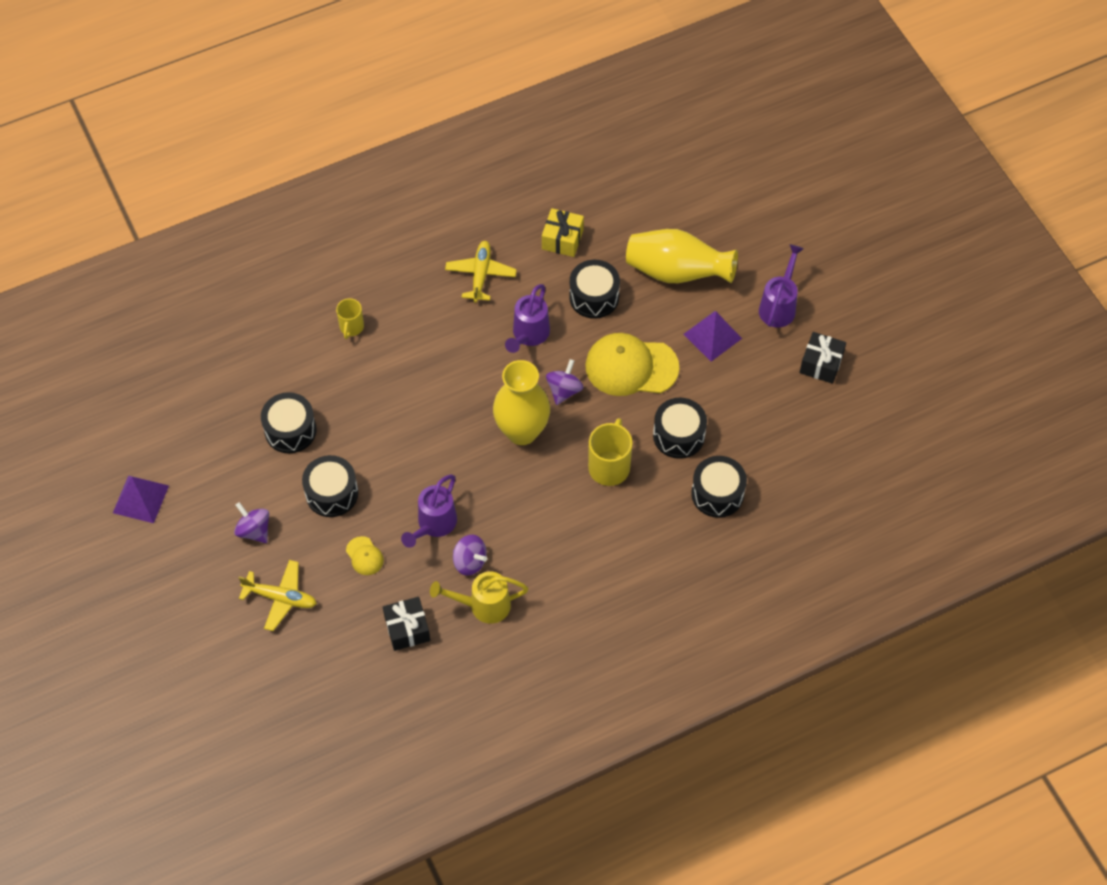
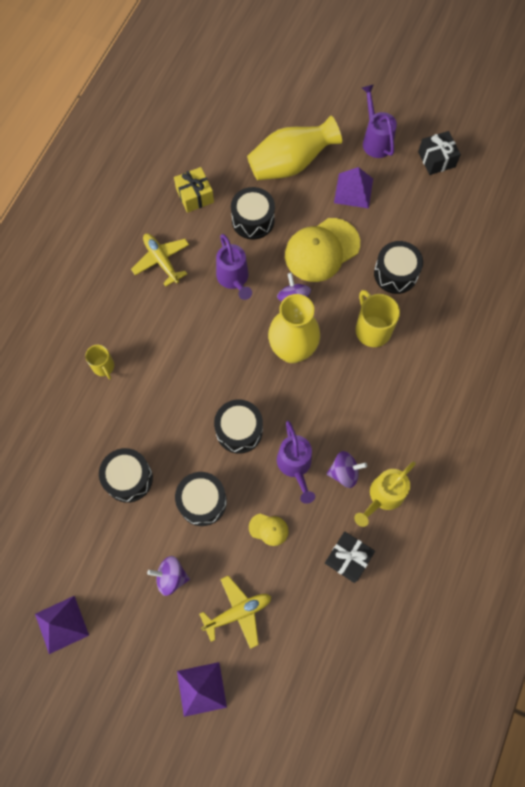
camera: 40 degrees left, 10 degrees up
(200, 630) = (201, 689): none -> purple pyramid
(717, 494) = (456, 294): black drum -> black drum (239, 430)

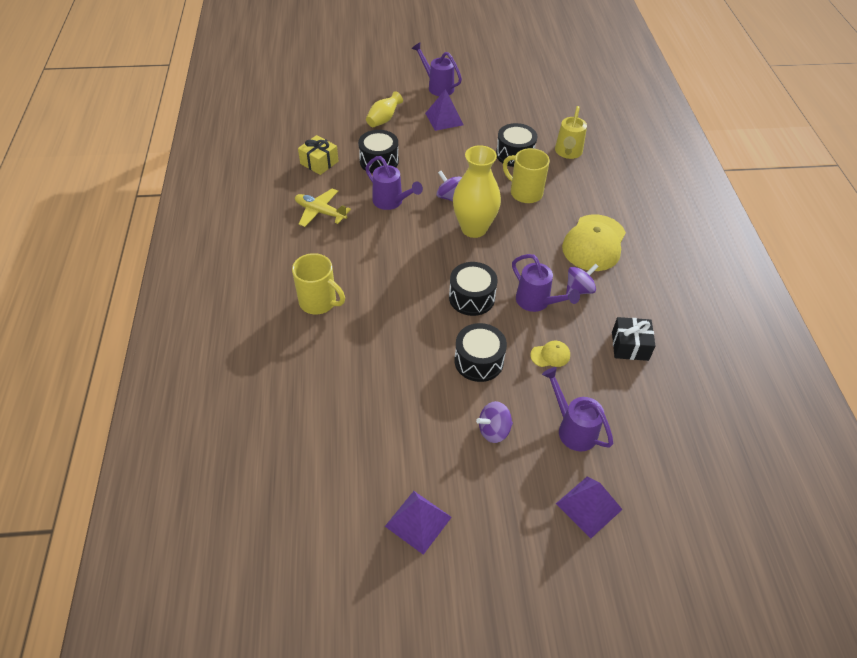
camera: 30 degrees left, 20 degrees down
(103, 367) = (319, 302): yellow mug -> yellow mug, size x1.64
(128, 478) = (400, 373): black drum -> none
(238, 612) = (573, 429): yellow plane -> purple watering can
(290, 164) = (383, 119): yellow vase -> yellow vase, size x0.54
(322, 250) = (448, 160): yellow cap -> yellow cap (594, 243)
(383, 496) = (621, 292): yellow watering can -> yellow watering can (568, 152)
(436, 159) = (490, 83): black gift -> none

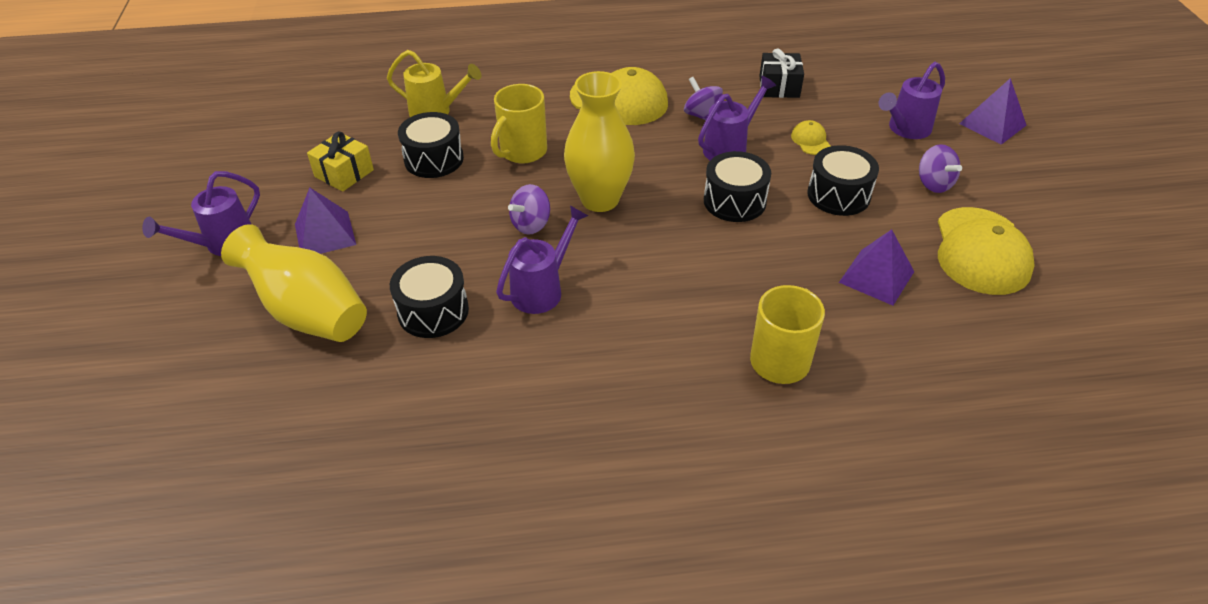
camera: 90 degrees left, 5 degrees down
(319, 162) = (427, 397): yellow gift -> yellow gift (344, 173)
(320, 212) = (570, 380): yellow plane -> none
(383, 119) = (308, 312): yellow vase -> yellow vase, size x1.84
(408, 441) = (981, 251): none -> yellow cap
(418, 521) = (1079, 239): purple pyramid -> purple pyramid (876, 276)

